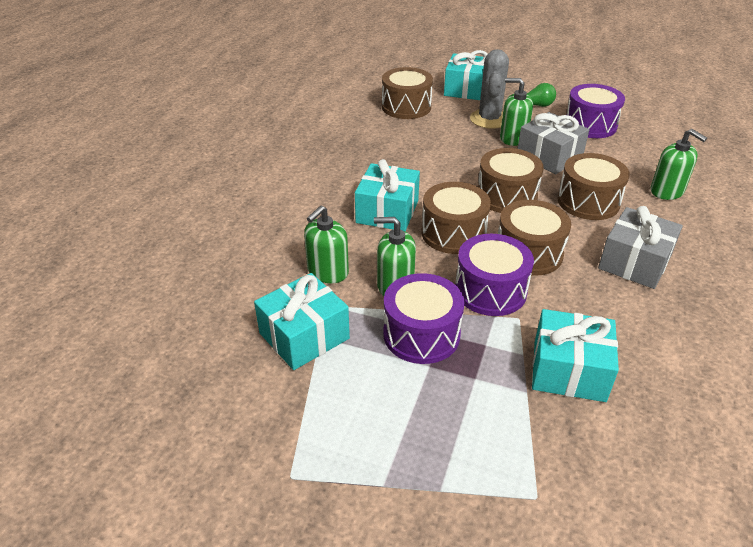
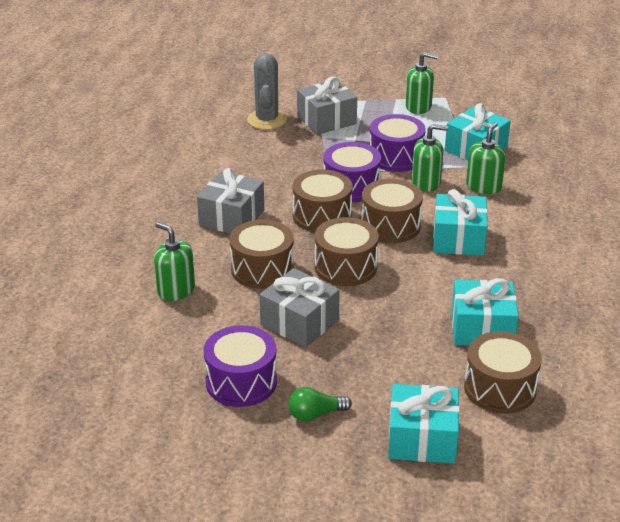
camera: 170 degrees right, 5 degrees down
(489, 119) = (379, 377): grey cactus -> grey cactus (267, 120)
(513, 138) = (344, 346): green soap dispenser -> green soap dispenser (418, 107)
(518, 436) = (326, 120): none -> grey gift
(569, 370) = (294, 149): turquoise gift -> turquoise gift (482, 328)

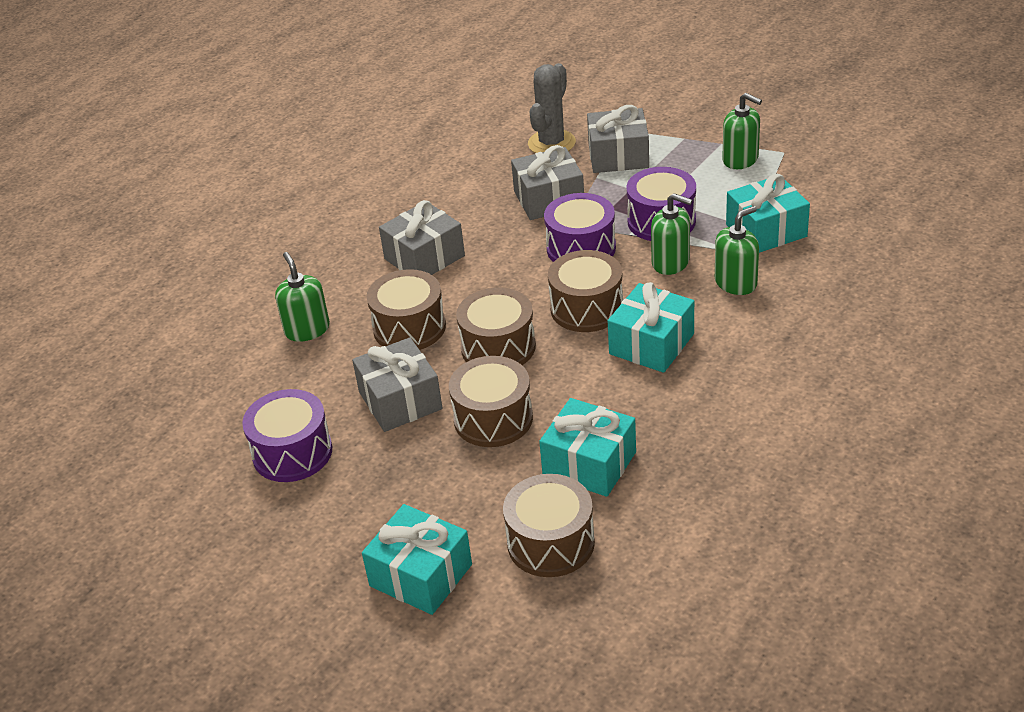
camera: 30 degrees right, 5 degrees up
(297, 158) = (549, 199): none -> grey gift
(315, 414) = (336, 512): green light bulb -> none
(322, 216) = (520, 278): brown drum -> brown drum (493, 419)

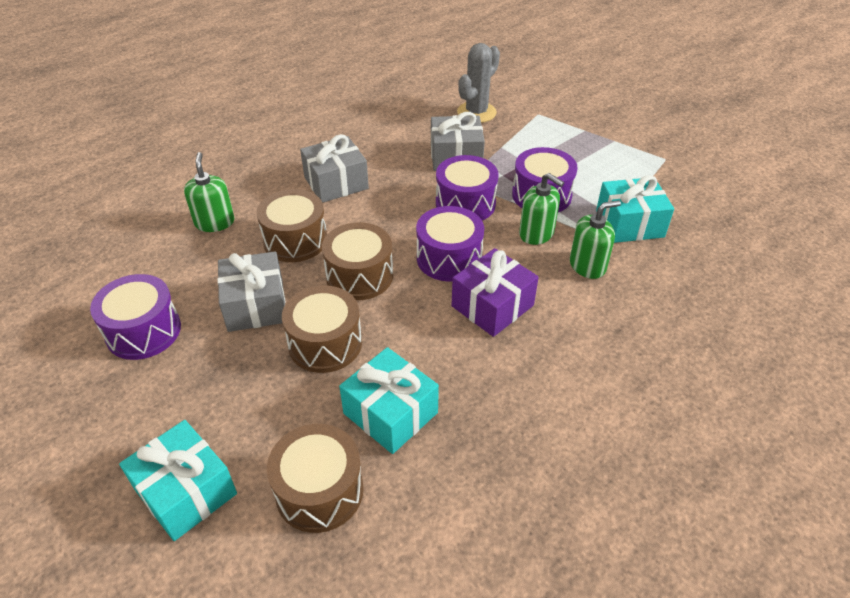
camera: 10 degrees right, 5 degrees up
(586, 308) = (449, 258): brown drum -> purple drum
(618, 156) = (525, 134): grey gift -> none
(651, 344) = (492, 305): turquoise gift -> purple gift
(740, 159) = (626, 157): green soap dispenser -> none

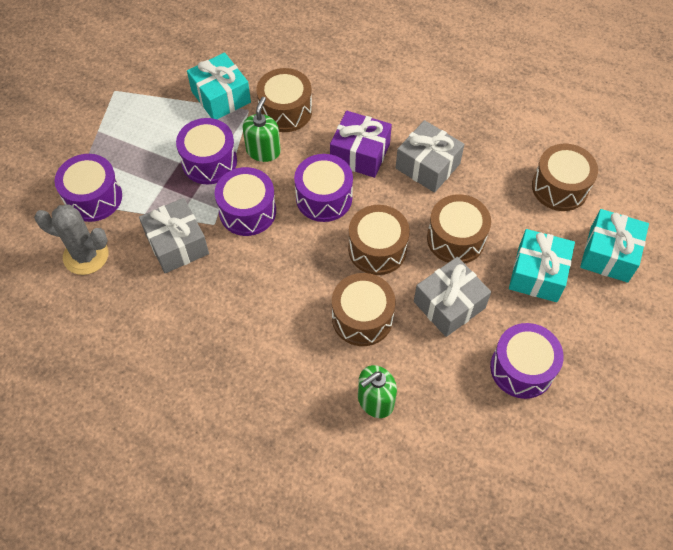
camera: 115 degrees left, 15 degrees up
(336, 183) = (266, 327): grey gift -> grey gift (427, 166)
(390, 413) = (486, 176): turquoise gift -> turquoise gift (537, 274)
(535, 126) = (93, 197): none -> purple drum
(587, 265) = (285, 111): green soap dispenser -> brown drum

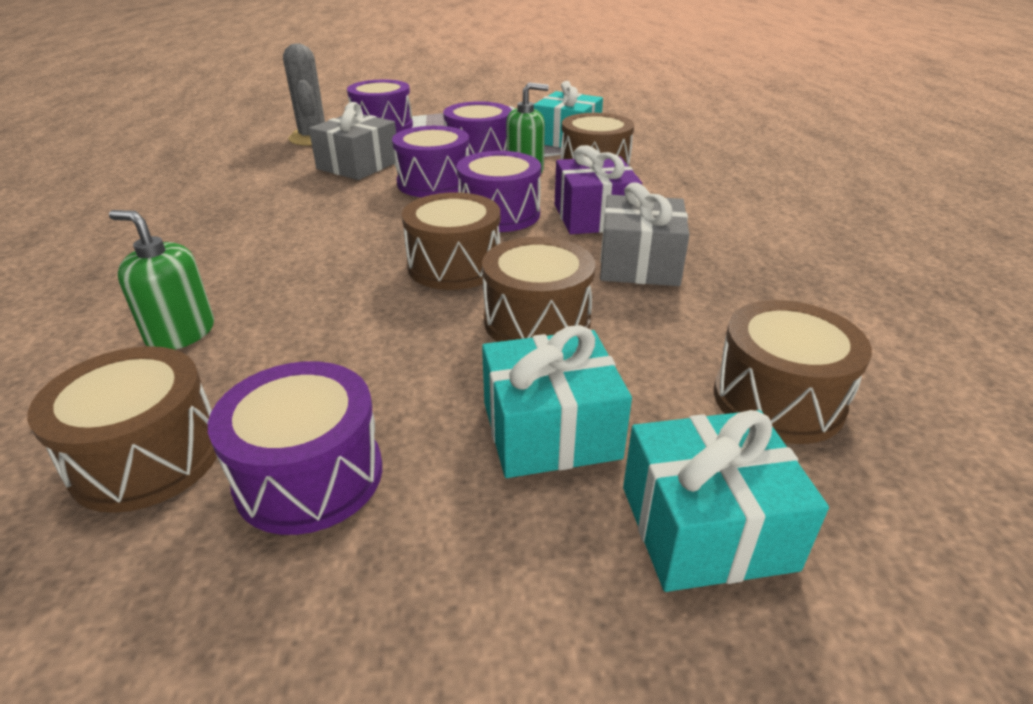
camera: 60 degrees right, 25 degrees down
(362, 318) = (328, 285): brown drum -> brown drum (147, 457)
(449, 304) = (403, 350): grey gift -> none

